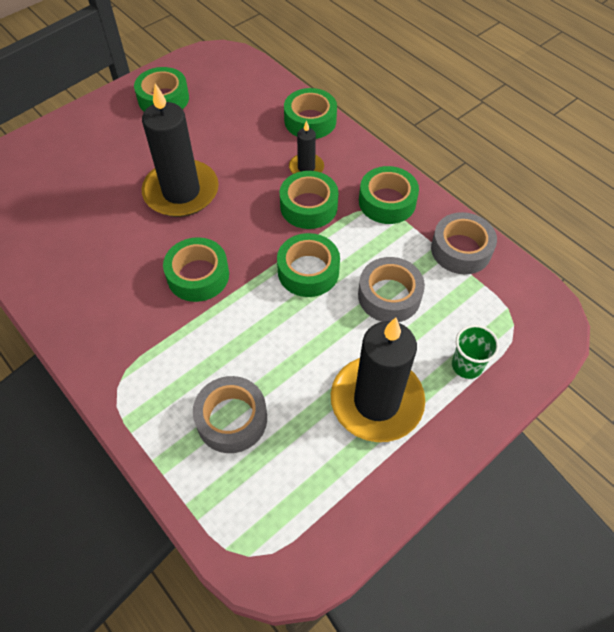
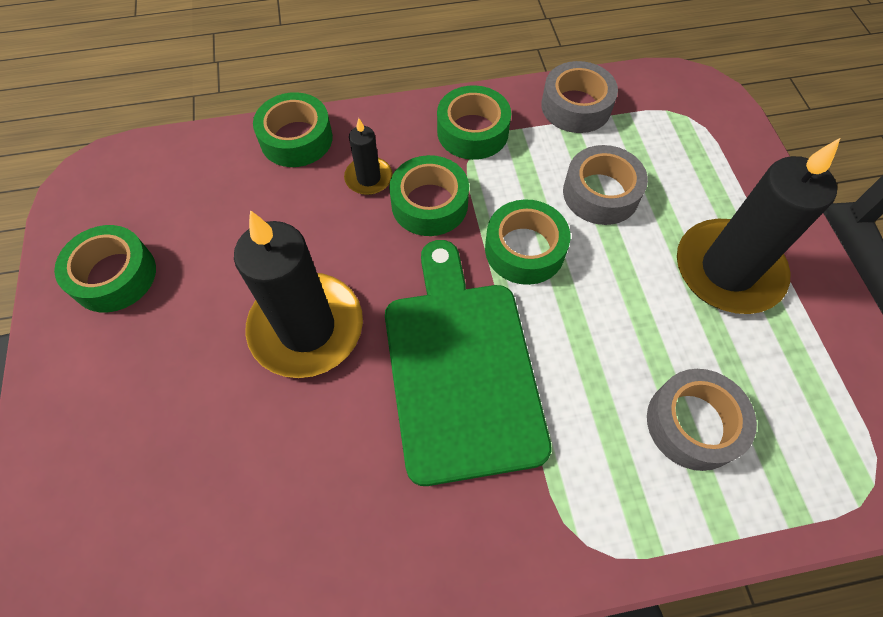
camera: 60 degrees left, 5 degrees up
(198, 275) = (461, 368): green tape -> green cutting board
(467, 365) = (718, 175): green cup -> none

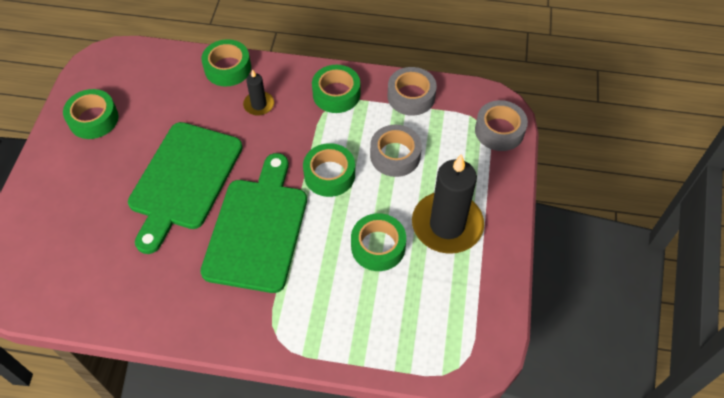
camera: 20 degrees right, 5 degrees down
(306, 328) = (184, 180): black candle -> green cutting board
(429, 204) = (287, 131): green tape -> green tape (378, 246)
(693, 424) = (372, 301): grey tape -> grey tape (499, 131)

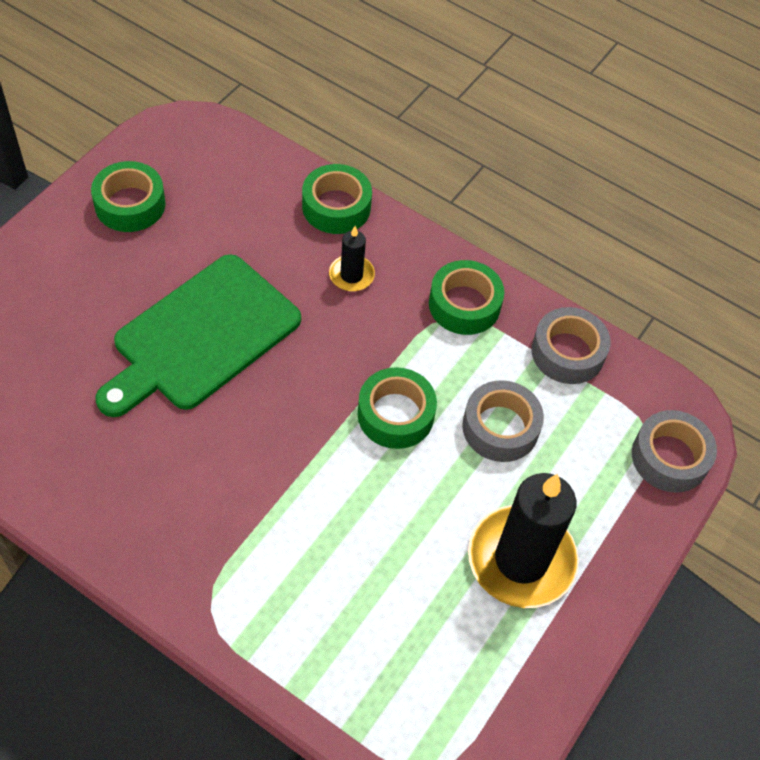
camera: 20 degrees right, 0 degrees up
(258, 229) = (262, 446): green cutting board -> none
(378, 246) = (409, 545): green tape -> none

